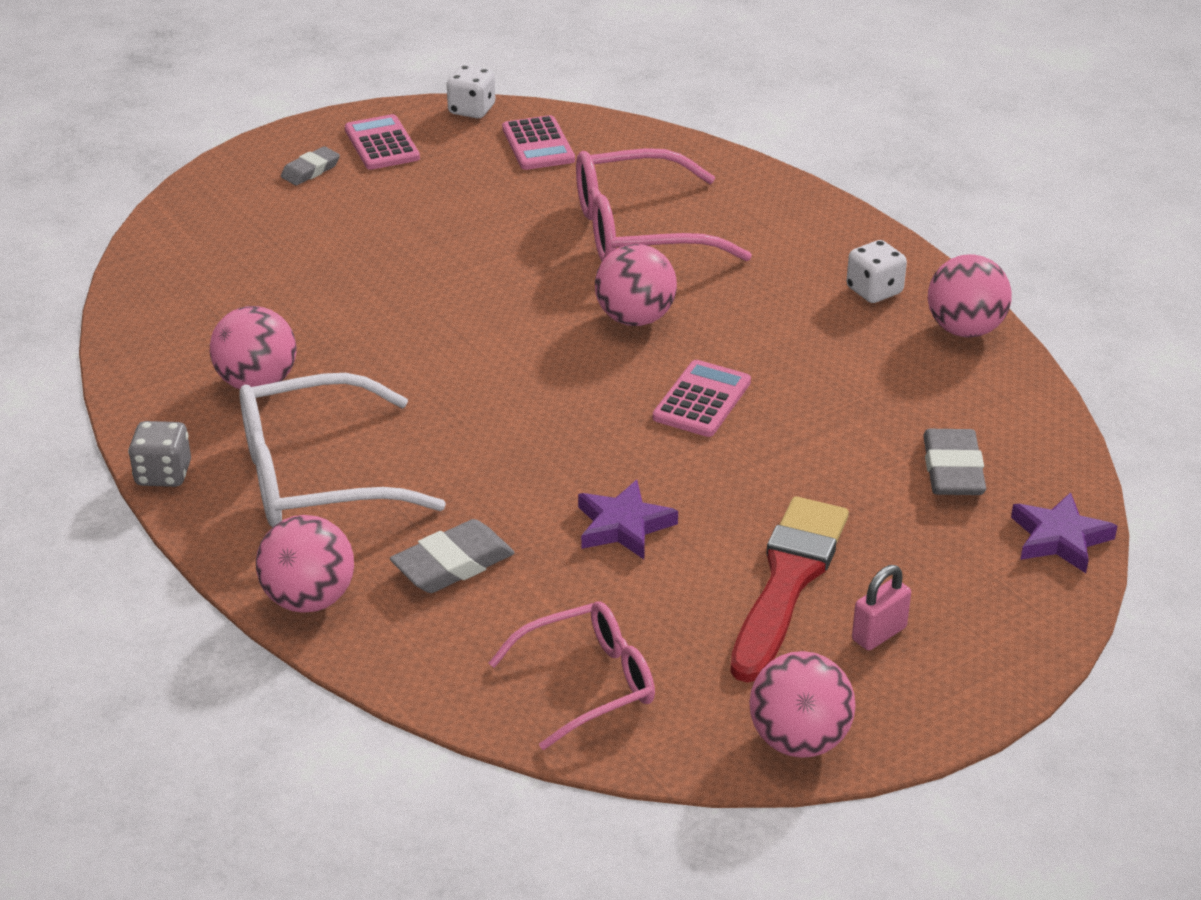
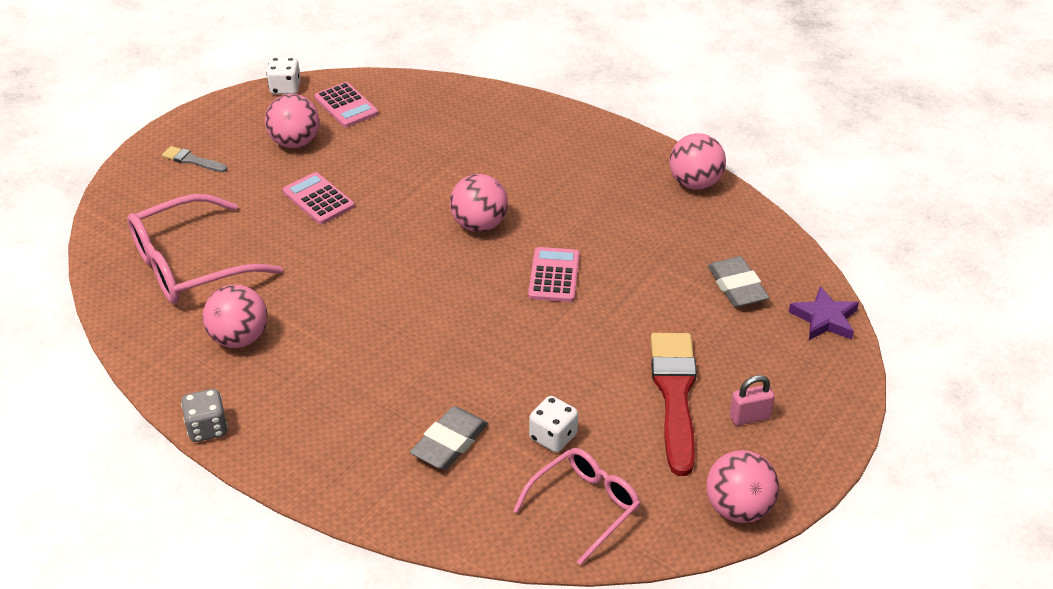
camera: 20 degrees left, 5 degrees up
(309, 599) = (363, 497): pink ball -> pink ball (295, 142)
(310, 170) = (192, 160): grey eraser -> grey brush
(315, 476) = (319, 400): white glasses -> none
(382, 144) = (234, 128): pink calculator -> pink calculator (318, 199)
(623, 526) = (549, 383): purple star -> none
(638, 231) = (448, 157): pink glasses -> pink glasses (190, 265)
(874, 291) = (624, 168): white dice -> white dice (553, 437)
(879, 634) = (749, 417): pink padlock -> pink padlock turned 45 degrees clockwise

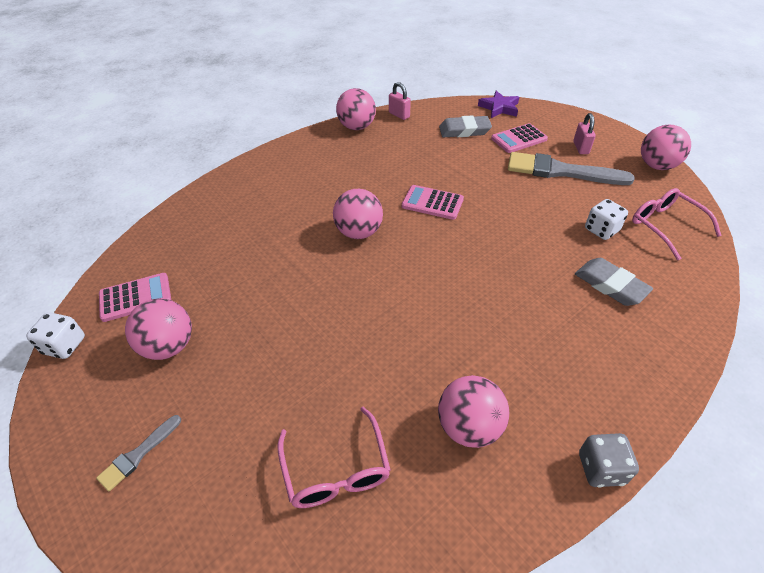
camera: 75 degrees left, 5 degrees up
(190, 265) = (336, 469): pink glasses -> pink glasses, size x0.64
(318, 199) = (274, 336): pink calculator -> pink calculator (519, 139)
(675, 395) = (561, 171): red brush -> grey brush
(747, 217) = (399, 115): none -> pink padlock

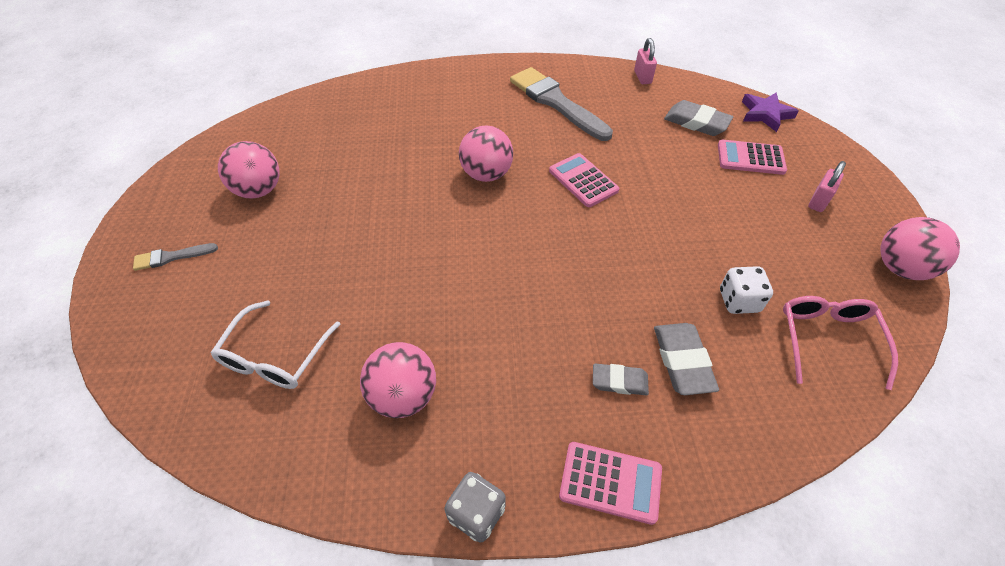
camera: 35 degrees right, 5 degrees up
(64, 345) = (200, 152): white dice -> none
(135, 297) = (272, 140): pink calculator -> pink calculator (610, 482)
(336, 469) = (275, 356): pink glasses -> white glasses
(357, 127) = (587, 72): pink ball -> none
(561, 171) = (762, 215): grey brush -> grey brush (556, 102)
(591, 321) = (619, 381): none -> grey eraser

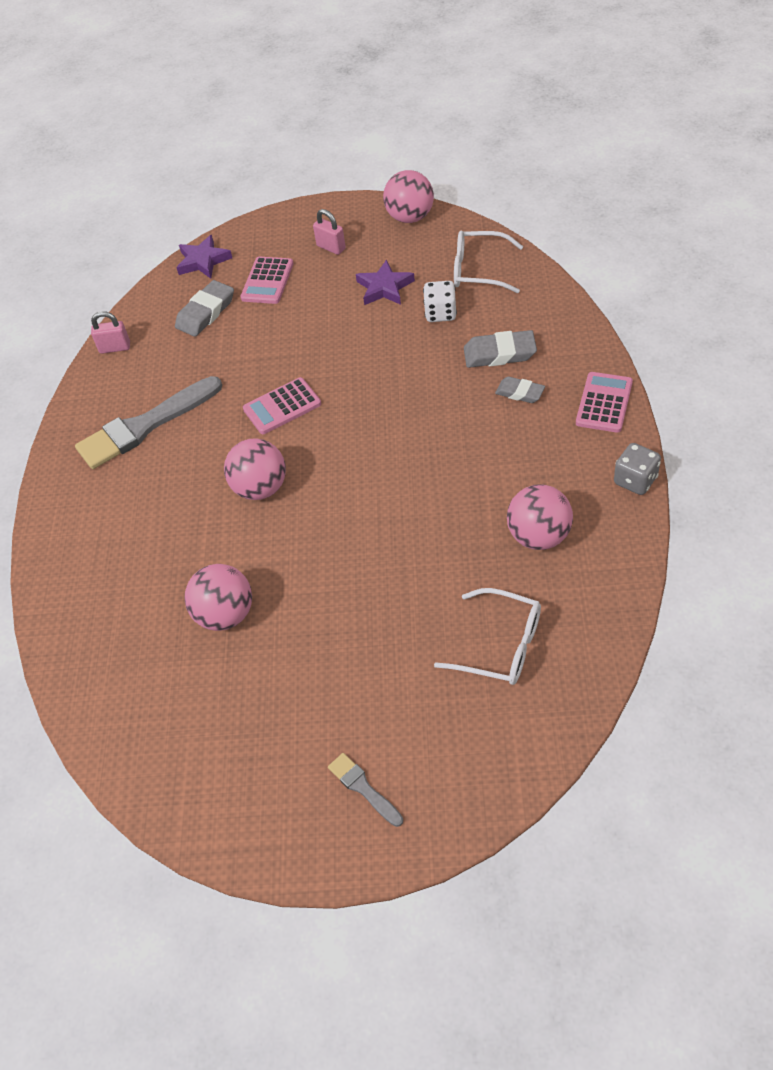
camera: 80 degrees left, 0 degrees up
(171, 257) = (363, 788): grey brush -> grey brush turned 150 degrees clockwise
(259, 190) = (257, 718): pink ball -> pink ball (225, 614)
(619, 381) = (520, 393): grey eraser -> grey eraser turned 75 degrees counterclockwise
(768, 248) = (384, 287): none -> purple star
(827, 340) = (479, 270): pink glasses -> white glasses

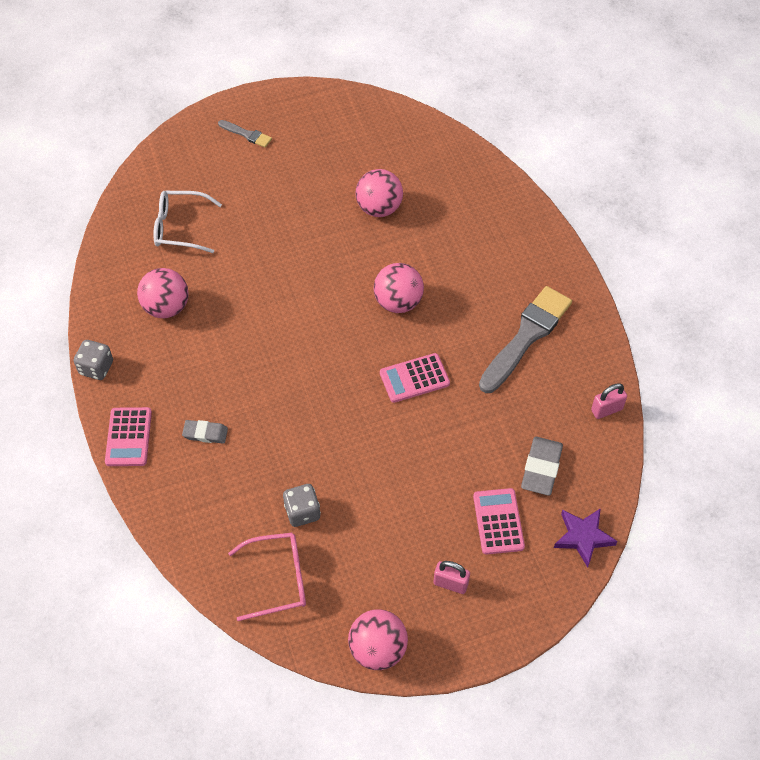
camera: 155 degrees right, 5 degrees up
(282, 406) = (414, 378): pink calculator -> pink calculator turned 150 degrees counterclockwise
(384, 287) = (370, 536): purple star -> none
(440, 313) = (302, 512): white dice -> grey dice
(479, 270) = (278, 579): white glasses -> pink glasses
(499, 353) = (232, 473): grey eraser -> none

